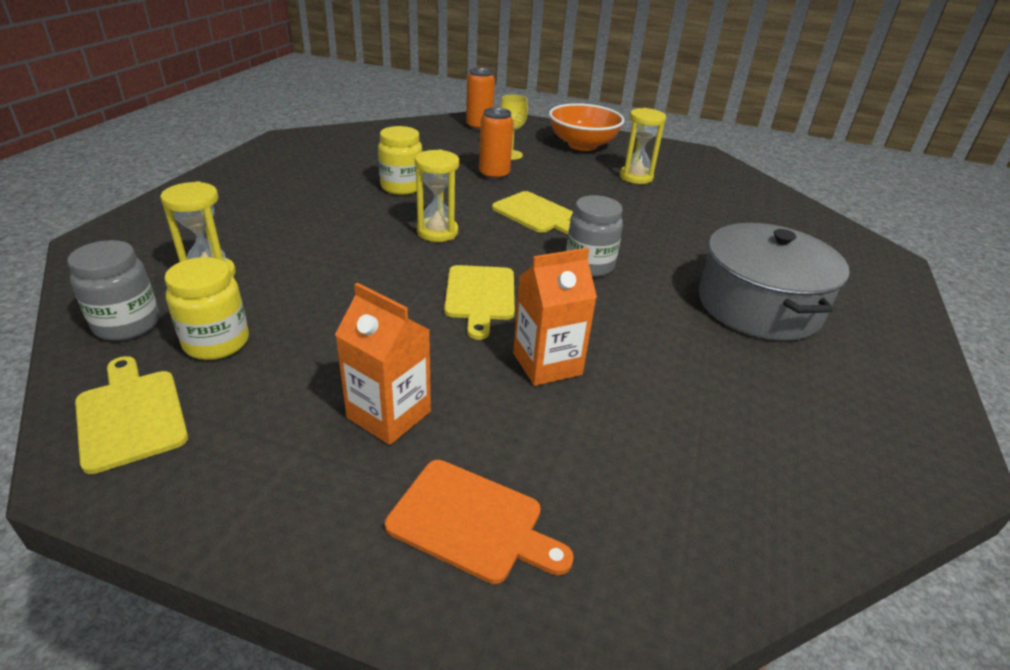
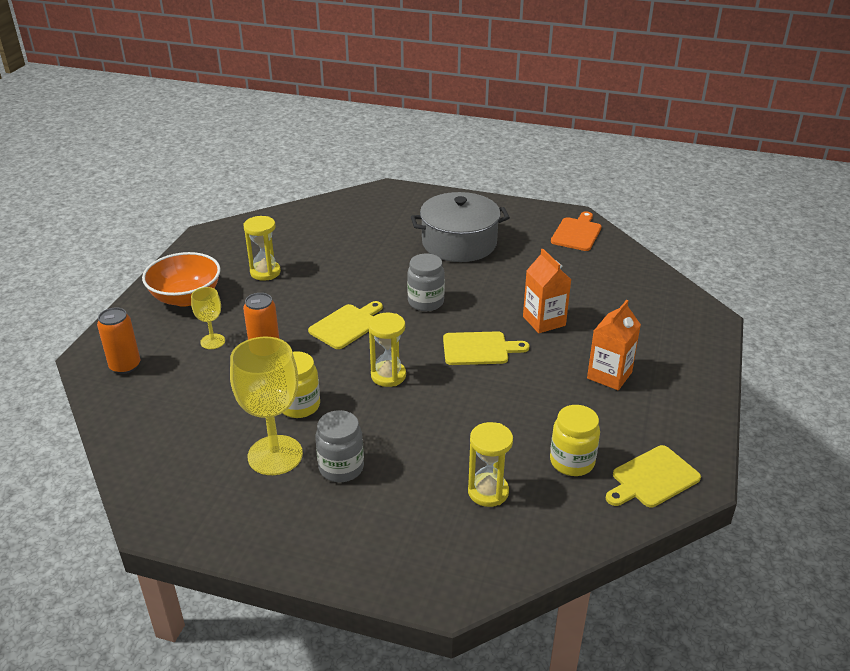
camera: 90 degrees left, 0 degrees up
(127, 324) = (567, 516): grey jar -> grey jar (341, 468)
(336, 176) = (275, 455): none -> yellow goblet
(472, 522) = (667, 342): orange cutting board -> orange cutting board (577, 233)

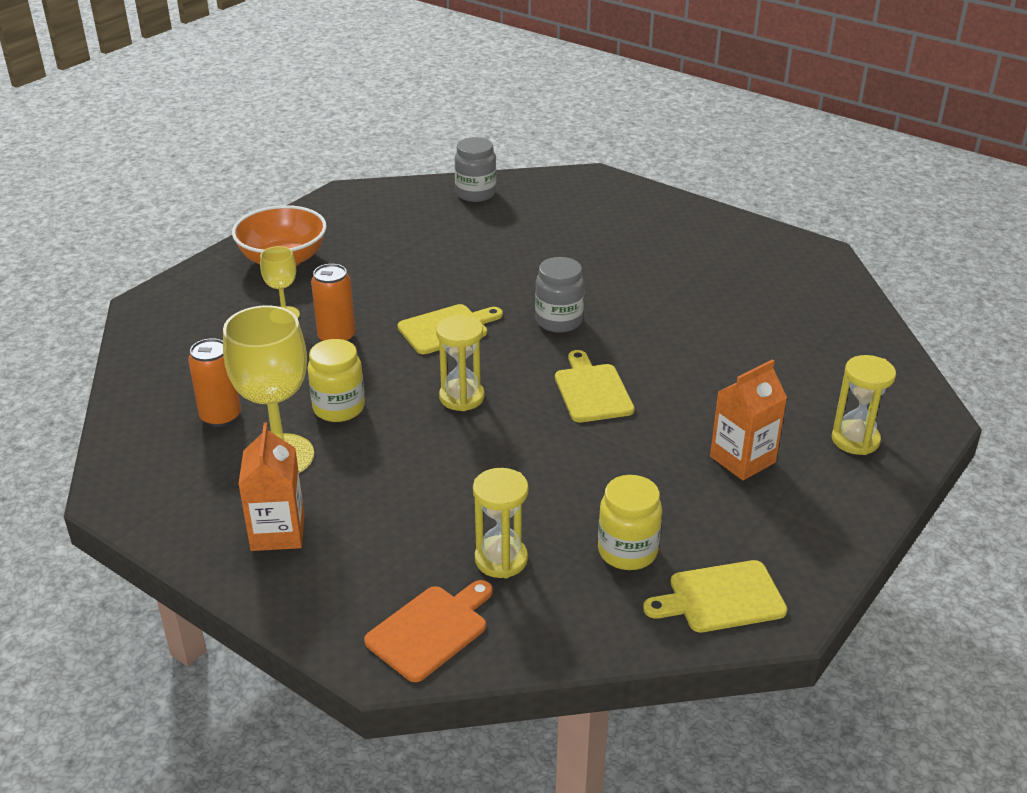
camera: 20 degrees right, 0 degrees up
(125, 366) = (176, 322): orange can -> orange can (221, 416)
(265, 272) = (388, 249): yellow hourglass -> yellow hourglass (855, 440)
(341, 468) = (345, 488): grey jar -> grey jar (475, 194)
(459, 243) = (644, 258): grey pot -> none
(479, 349) = (592, 390): yellow cutting board -> yellow cutting board turned 120 degrees counterclockwise
(544, 321) = (696, 374): orange carton -> orange carton (278, 532)
(577, 233) = (810, 274): orange cutting board -> orange cutting board (431, 630)

